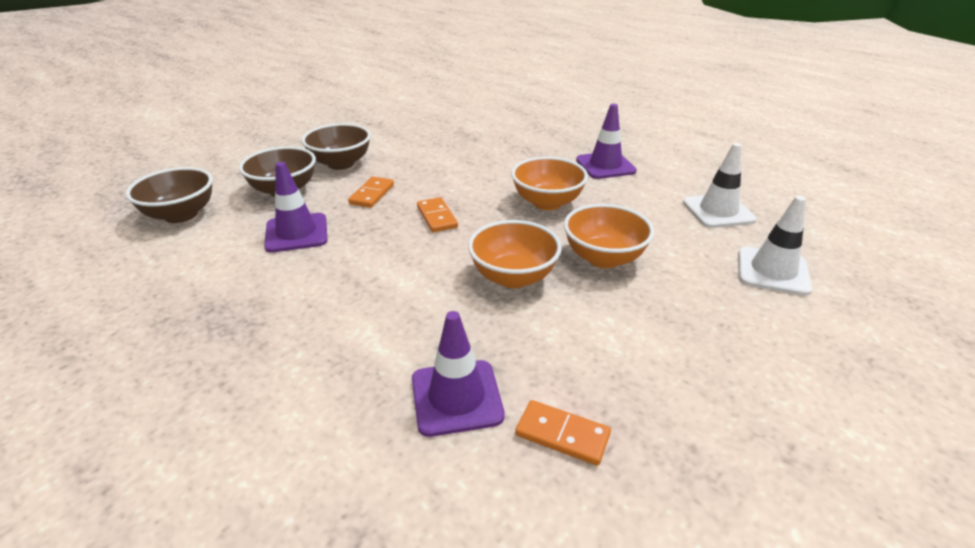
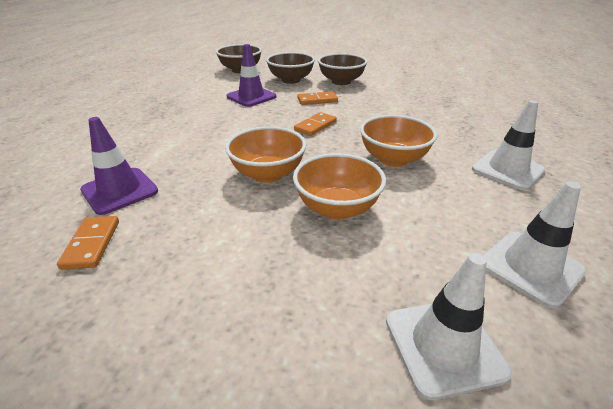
camera: 60 degrees right, 0 degrees up
(605, 165) = (507, 170): purple traffic cone -> white traffic cone

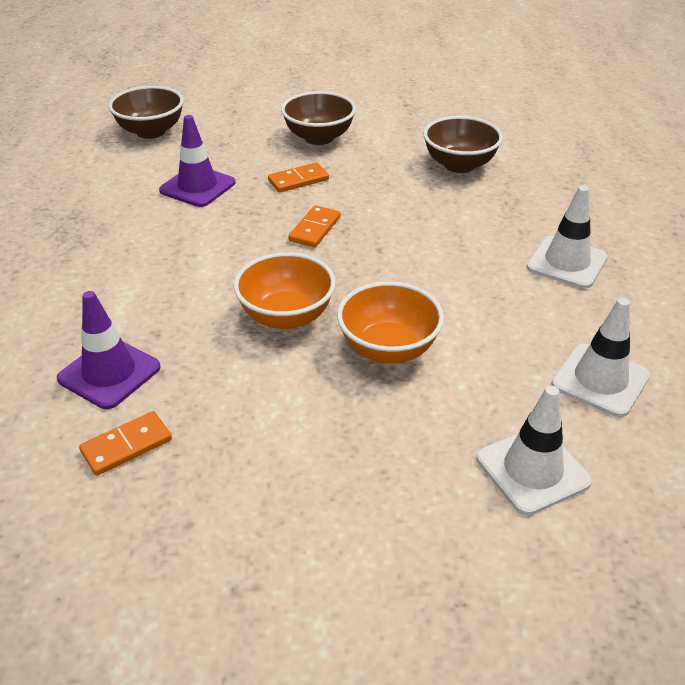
camera: 15 degrees left, 5 degrees up
(91, 244) = (126, 445): orange domino -> orange domino turned 75 degrees clockwise
(291, 80) = (241, 144): brown bowl -> brown bowl (459, 165)
(393, 159) = (432, 268): orange bowl -> none

